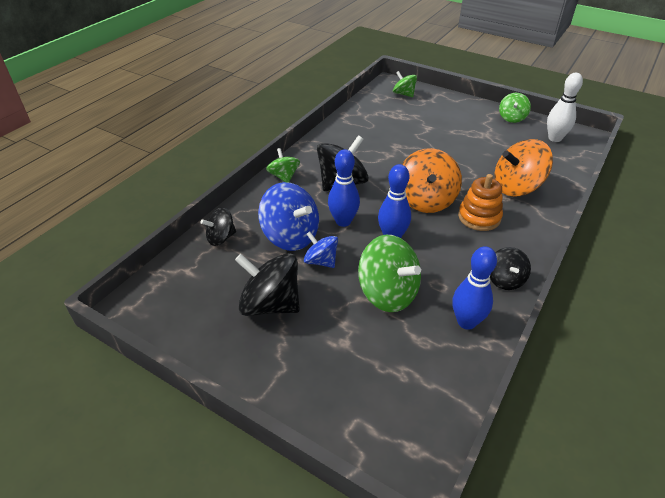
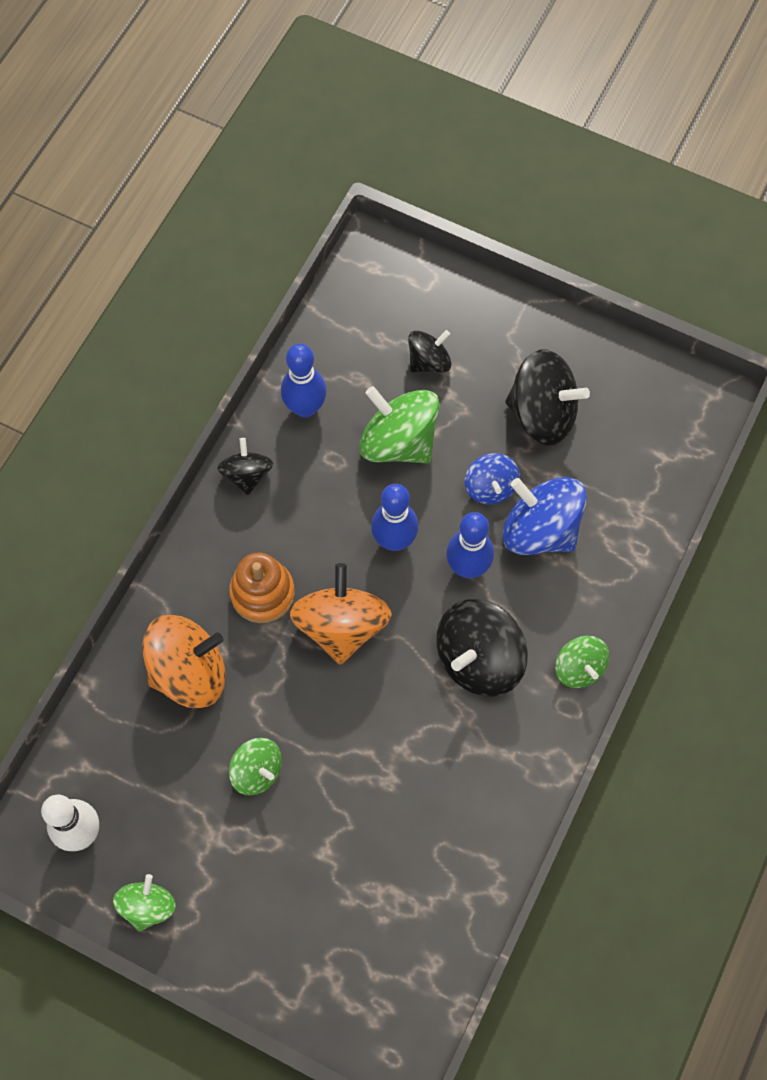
camera: 175 degrees right, 25 degrees up
(221, 238) = (639, 519): black spinning top -> black spinning top (429, 361)
(321, 261) = (490, 487): blue spinning top -> blue spinning top turned 45 degrees clockwise
(403, 94) = (372, 995): green spinning top -> green spinning top (257, 771)

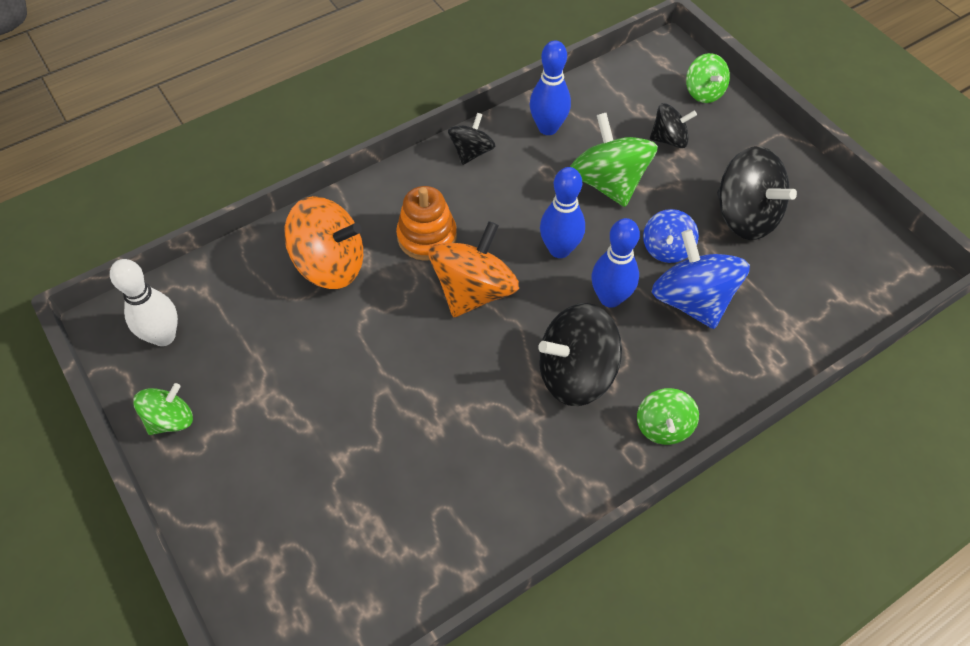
camera: 30 degrees right, 10 degrees down
(257, 771) = (330, 363): green spinning top -> green spinning top (703, 92)

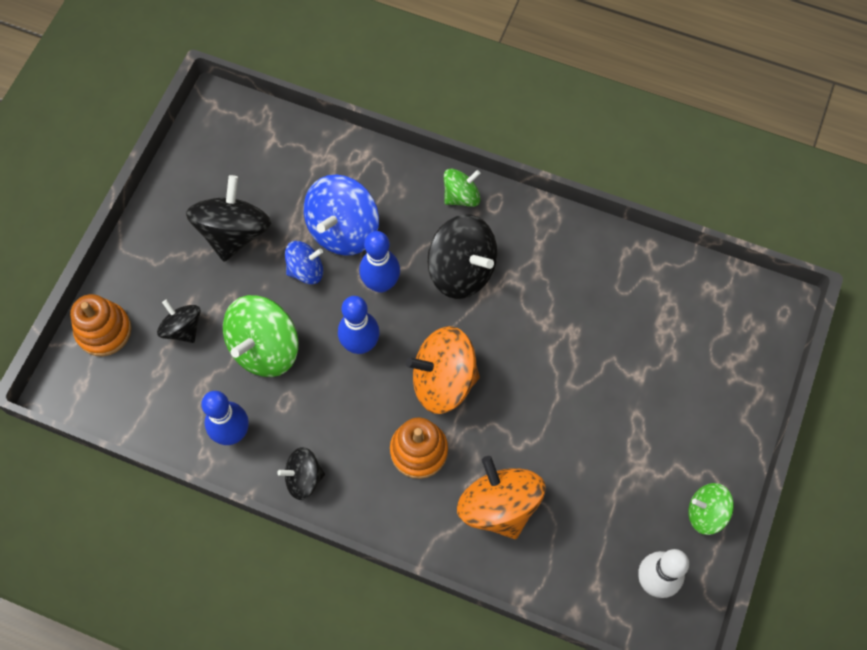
camera: 125 degrees left, 10 degrees up
(703, 92) = (104, 330): green spinning top -> orange stacking toy

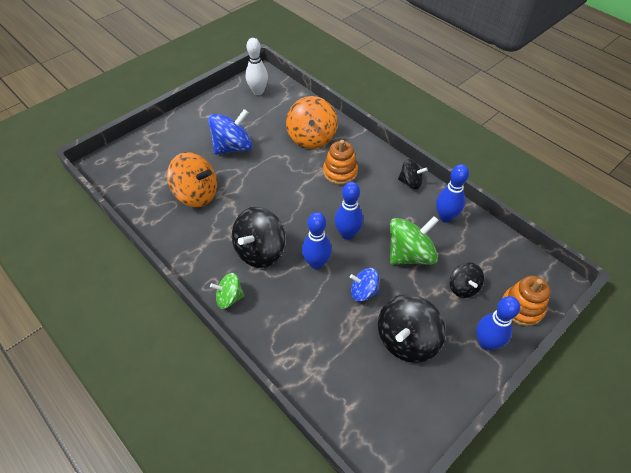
camera: 155 degrees left, 15 degrees down
(141, 267) = (486, 343): none -> blue bowling pin
(343, 229) = (324, 309): blue spinning top -> blue spinning top (233, 147)
(443, 380) = (308, 198): orange spinning top -> orange spinning top (196, 194)
(461, 270) = (260, 251): black spinning top -> black spinning top turned 120 degrees counterclockwise
(706, 513) = (215, 103): green spinning top -> none

